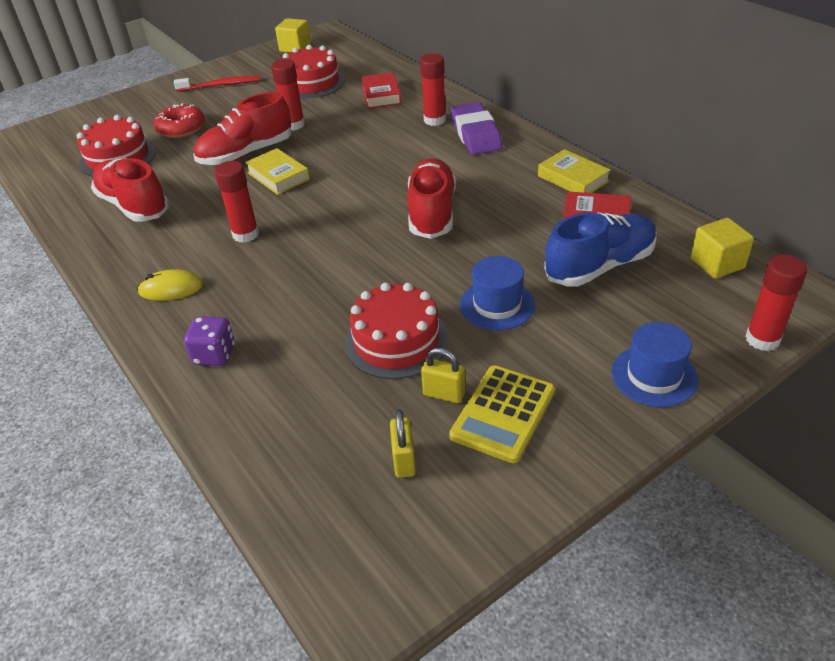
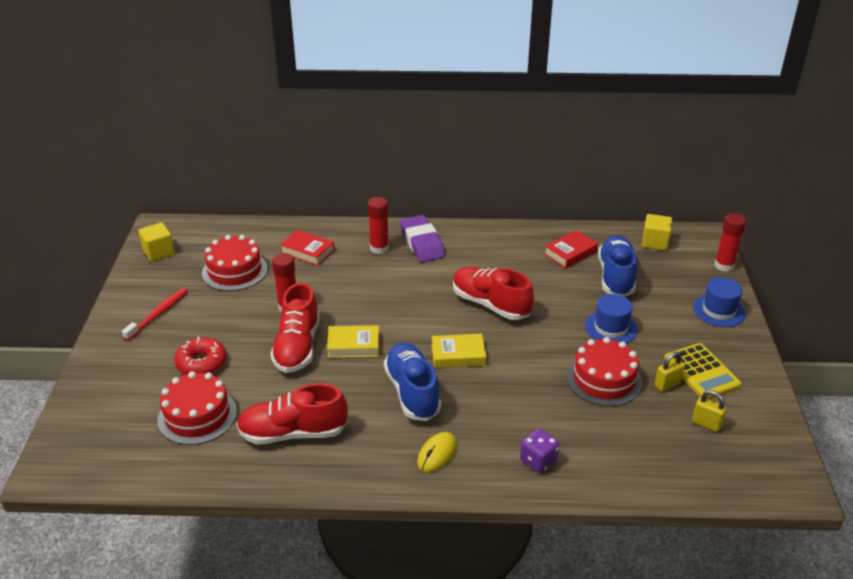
camera: 55 degrees left, 5 degrees down
(245, 234) = (412, 392): red glue stick -> blue shoe
(476, 134) = (422, 243): purple eraser -> purple eraser turned 45 degrees clockwise
(573, 179) = (522, 238): yellow book -> yellow book (458, 355)

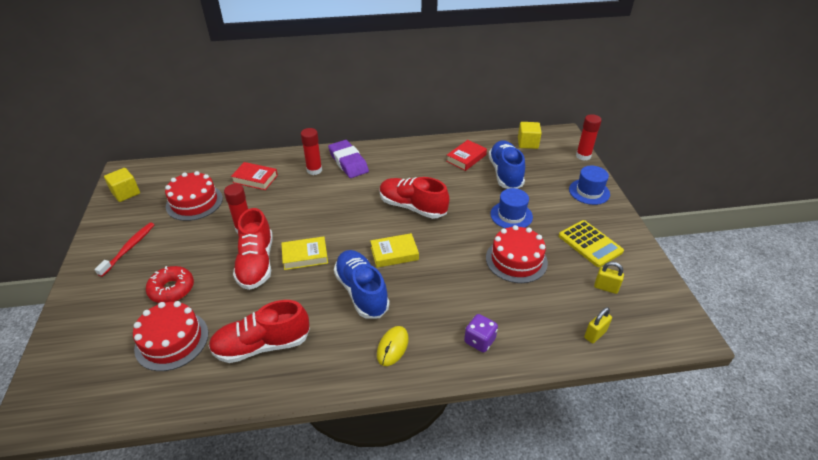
camera: 10 degrees left, 5 degrees up
(667, 384) = (566, 258): yellow padlock -> yellow padlock (595, 334)

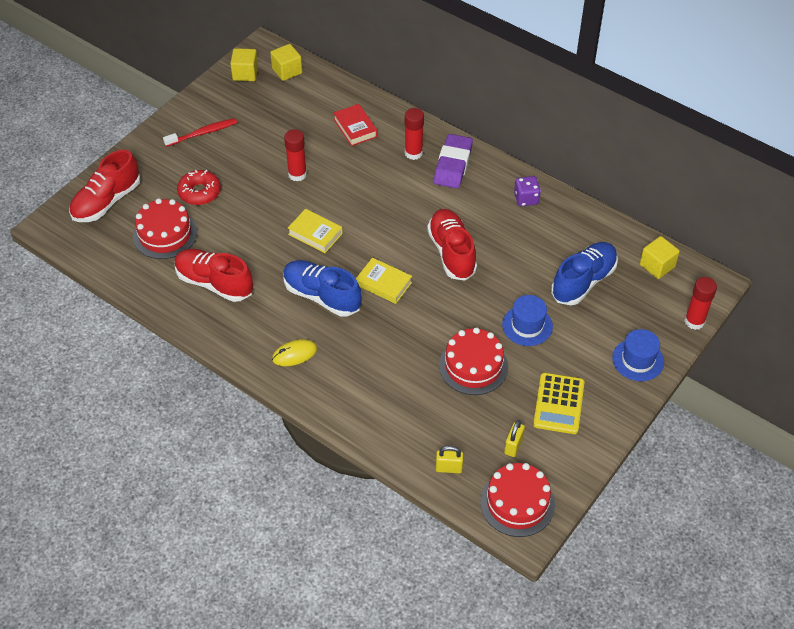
camera: 45 degrees right, 10 degrees up
(161, 175) = (287, 71): none -> yellow cube
(194, 202) = (286, 120): red cake -> red cake (517, 503)
(256, 263) = (275, 213): red shoe -> red shoe (107, 201)
(361, 292) = (322, 296): blue shoe -> blue shoe turned 75 degrees counterclockwise
(466, 158) = (569, 238): red book -> none
(479, 341) = (358, 400): purple dice -> purple dice (526, 199)
(606, 287) = (513, 446): yellow padlock -> yellow padlock turned 45 degrees clockwise

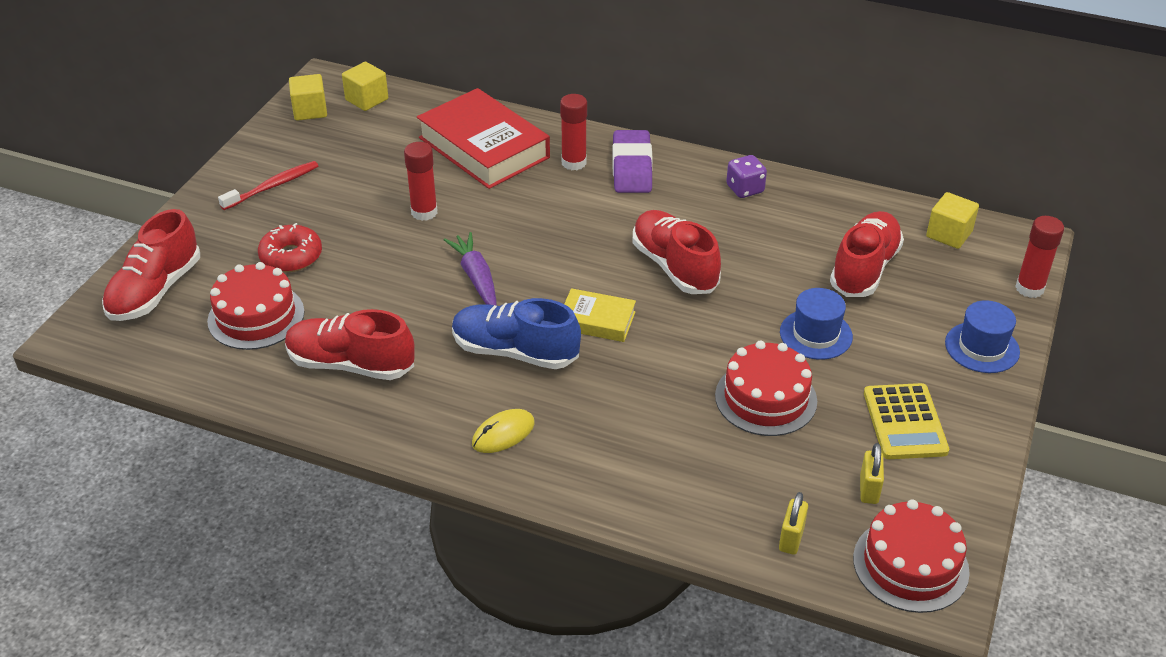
camera: 15 degrees left, 10 degrees down
(315, 234) = (476, 278): yellow book -> purple carrot
(355, 128) = (484, 147): red book -> red book, size x1.95
(449, 468) = (791, 539): yellow padlock -> yellow padlock turned 60 degrees counterclockwise
(583, 281) = (864, 269): blue shoe -> red shoe

